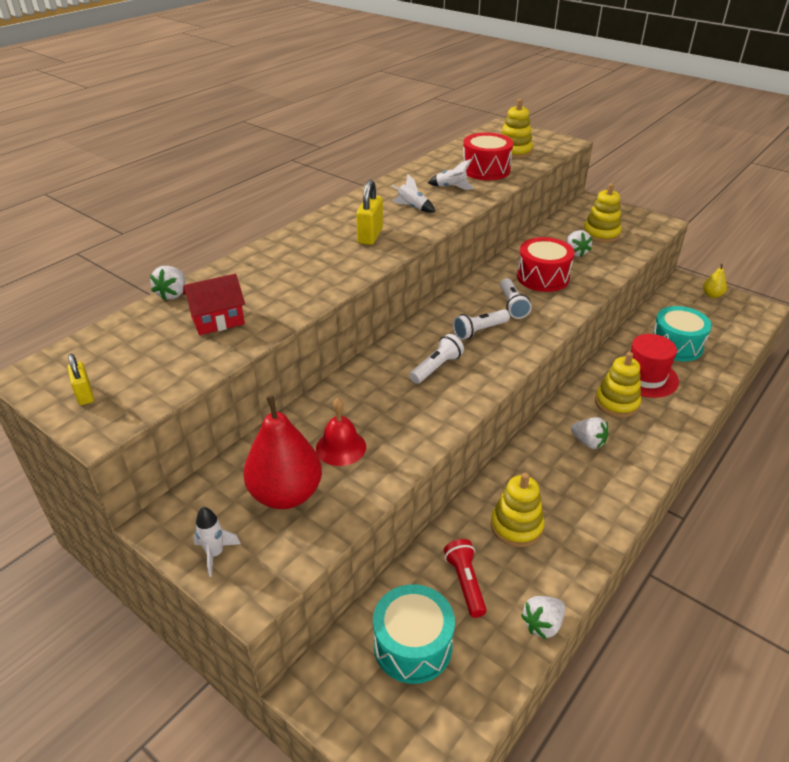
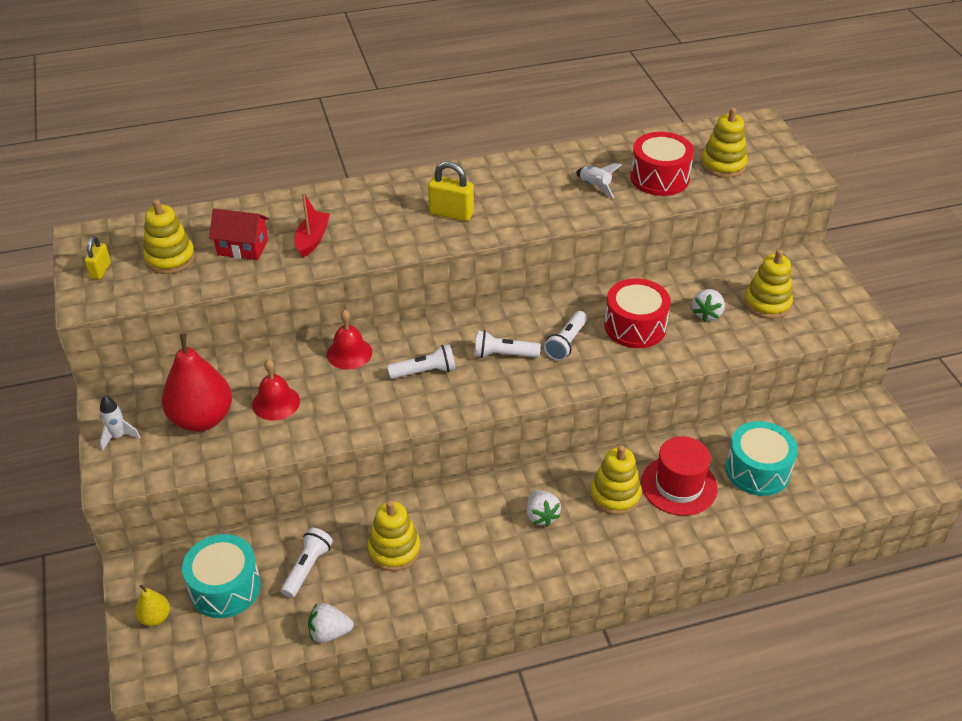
camera: 35 degrees right, 5 degrees up
(152, 355) = (170, 258): none -> yellow stacking toy
(173, 294) = (235, 206): white strawberry -> none
(276, 291) = (312, 239): none -> red boat
(360, 381) = (349, 353): none -> red bell
(370, 236) = (451, 213): yellow padlock -> yellow padlock turned 60 degrees clockwise
(412, 207) = (527, 196): white rocket -> none
(465, 583) = (307, 568): red flashlight -> white flashlight
(712, 295) = (882, 436): yellow pear -> yellow pear (155, 617)

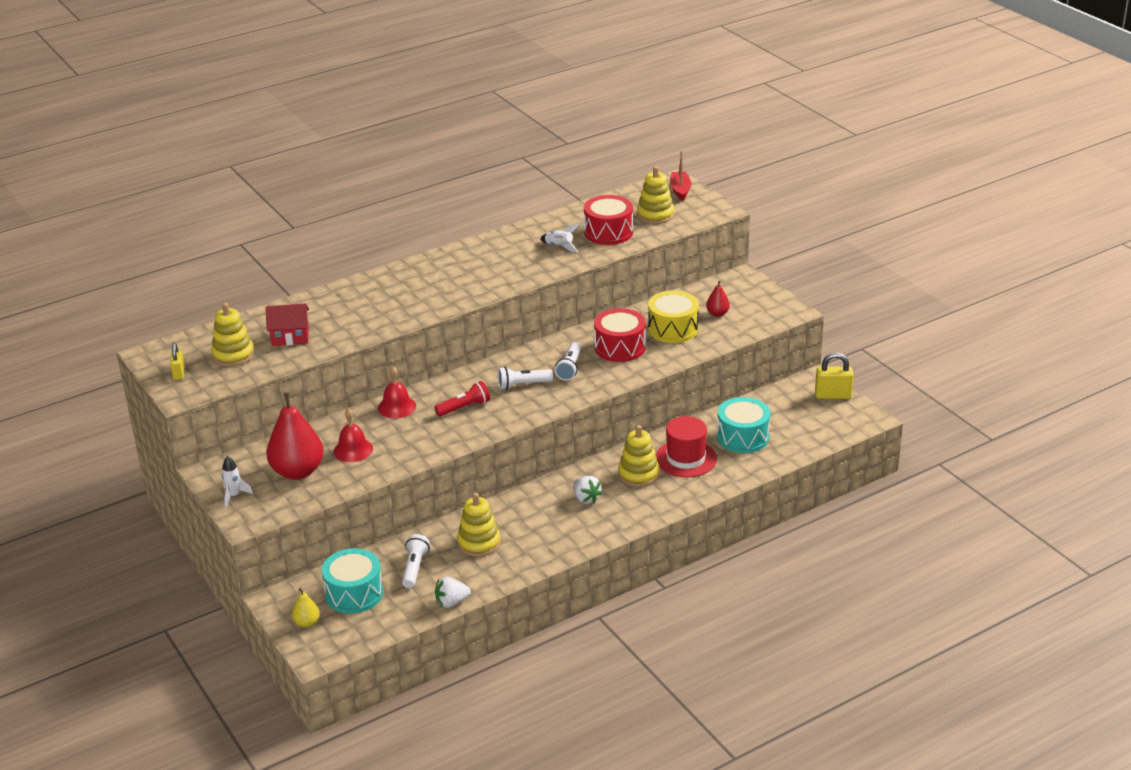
camera: 15 degrees left, 10 degrees down
(312, 239) = (345, 322): red boat -> red boat (680, 190)
(425, 371) = (464, 407): white flashlight -> red flashlight
(451, 213) = (451, 285): yellow padlock -> yellow padlock (833, 395)
(707, 314) = (673, 329): white strawberry -> yellow drum
(767, 303) = (717, 314): yellow stacking toy -> red pear

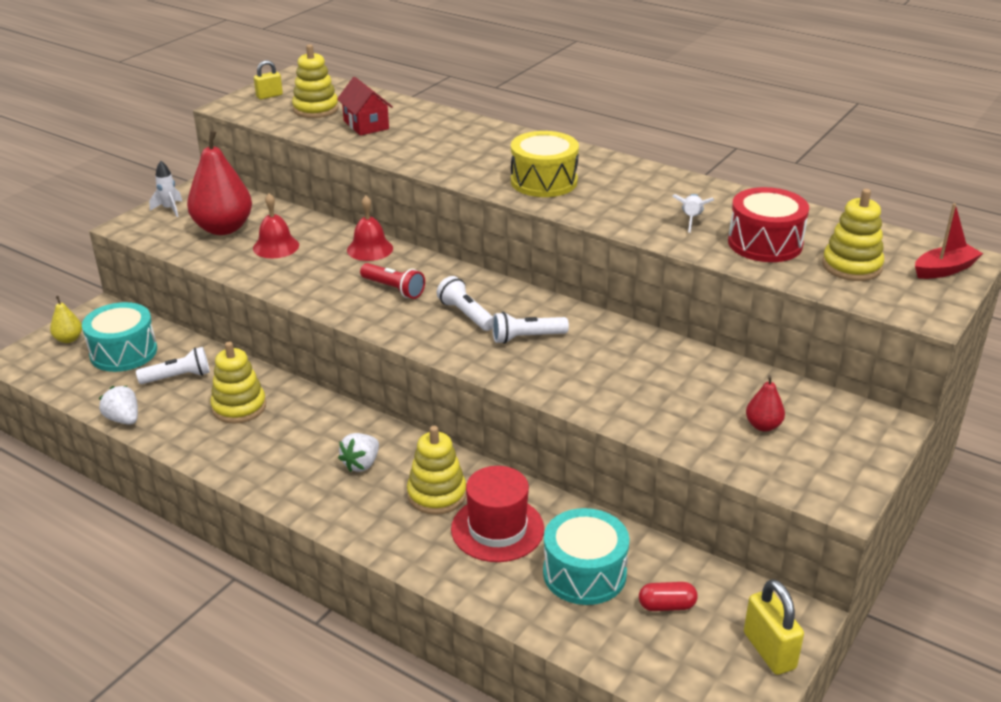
camera: 65 degrees right, 0 degrees up
(620, 347) = (604, 363): red drum -> none
(673, 329) = (687, 396): yellow drum -> yellow drum (544, 181)
(783, 417) = (666, 606): none -> red capsule

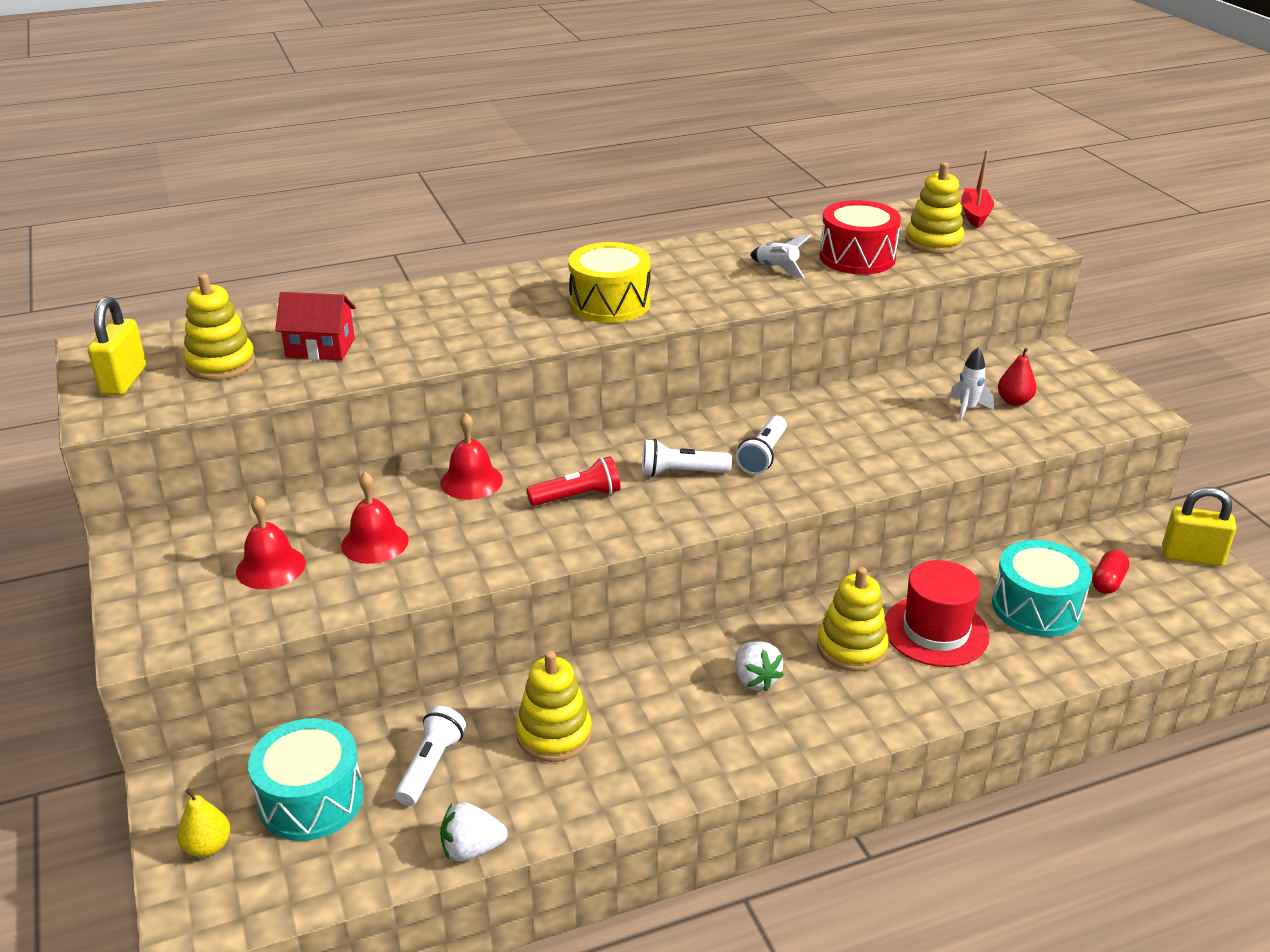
camera: 55 degrees left, 0 degrees up
(169, 209) = (150, 595): white rocket -> white rocket (967, 409)
(223, 228) = (271, 567): red pear -> red bell
(269, 96) = (124, 381): yellow padlock -> yellow padlock, size x1.59

